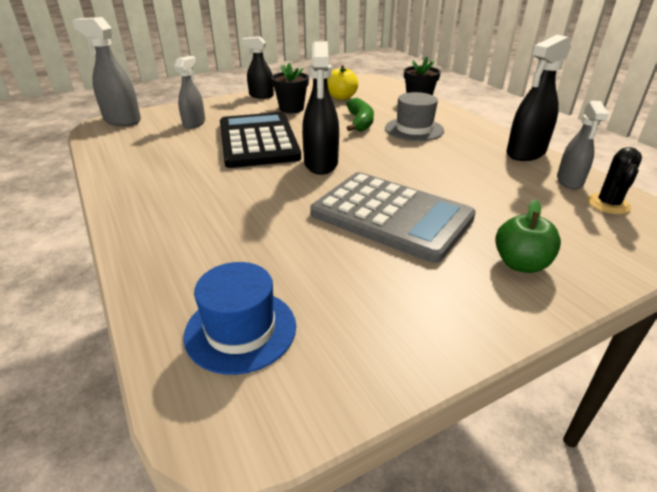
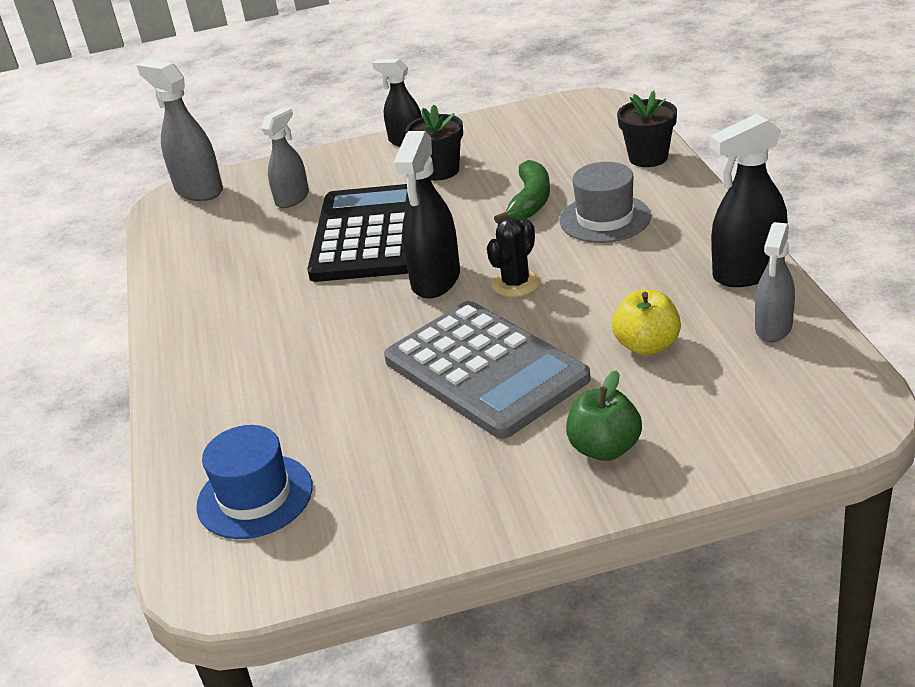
camera: 20 degrees right, 0 degrees up
(341, 97) = (529, 146): yellow apple -> yellow apple (647, 346)
(608, 204) = (798, 370): black cactus -> black cactus (516, 284)

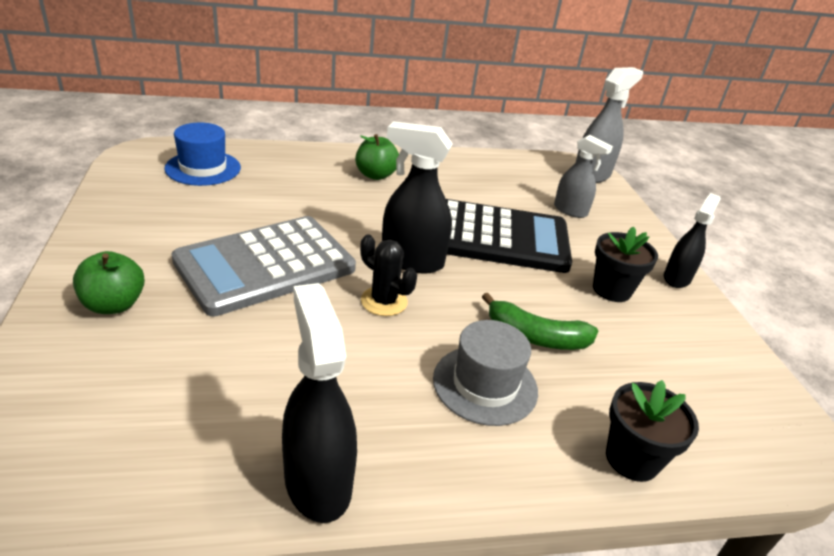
camera: 85 degrees right, 0 degrees up
(238, 339) = (375, 175): none -> green apple
(647, 346) = (232, 361): yellow apple -> none
(773, 328) = (193, 469): grey spray bottle -> none

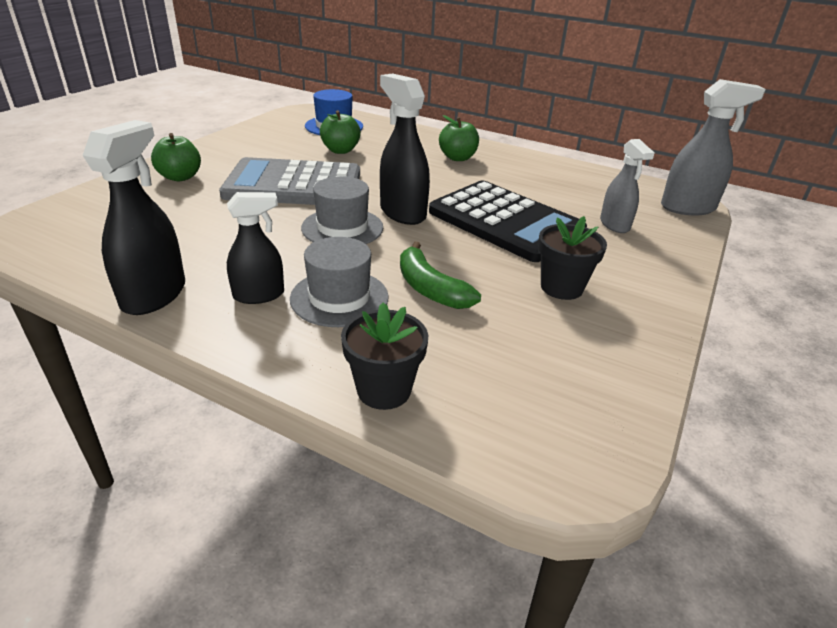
camera: 40 degrees right, 0 degrees up
(254, 200) = (340, 150): none -> green apple
(384, 301) = (342, 228): black cactus -> grey hat
(677, 278) = (657, 305): black spray bottle -> black spray bottle (259, 295)

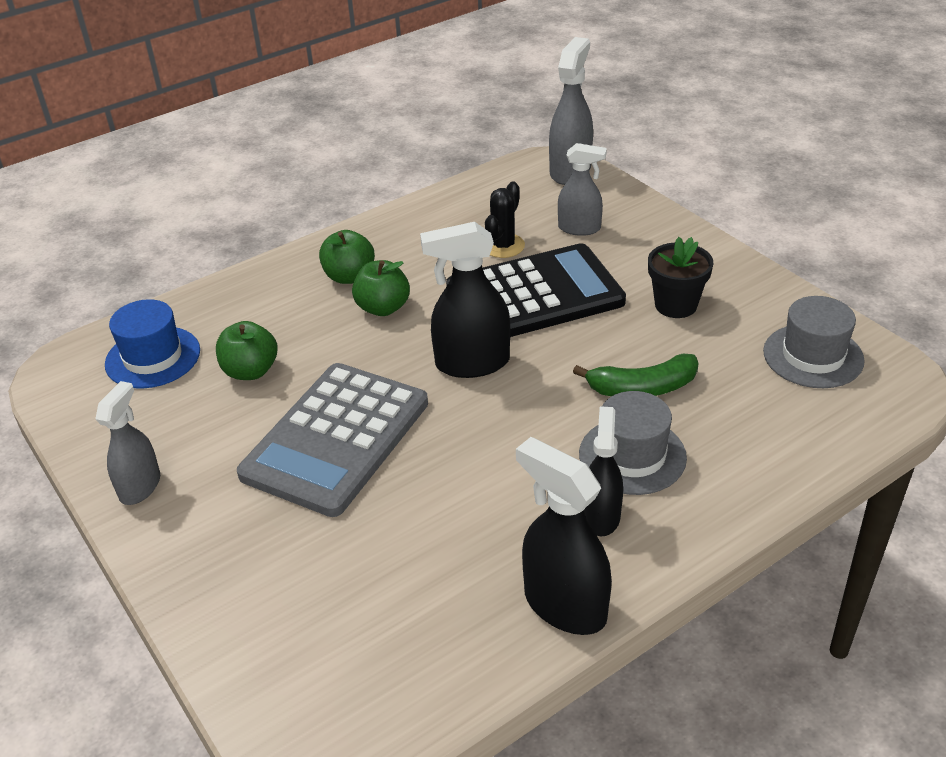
camera: 60 degrees left, 5 degrees up
(180, 177) = (232, 553): green apple -> green apple (383, 308)
(226, 145) = (140, 486): none -> grey spray bottle
(342, 228) = (482, 420): grey hat -> grey hat (813, 356)
(384, 390) = (788, 460): black flower pot -> none
(552, 199) = (503, 246): none -> black cactus

